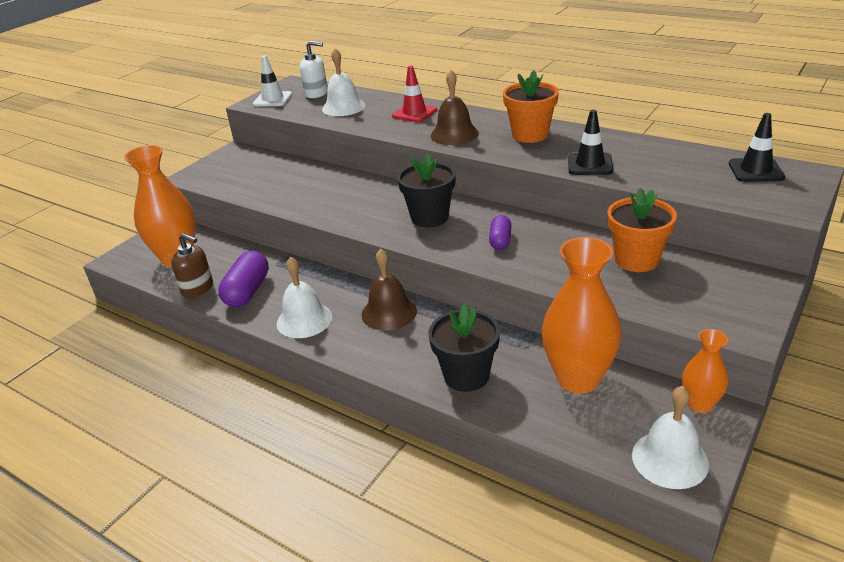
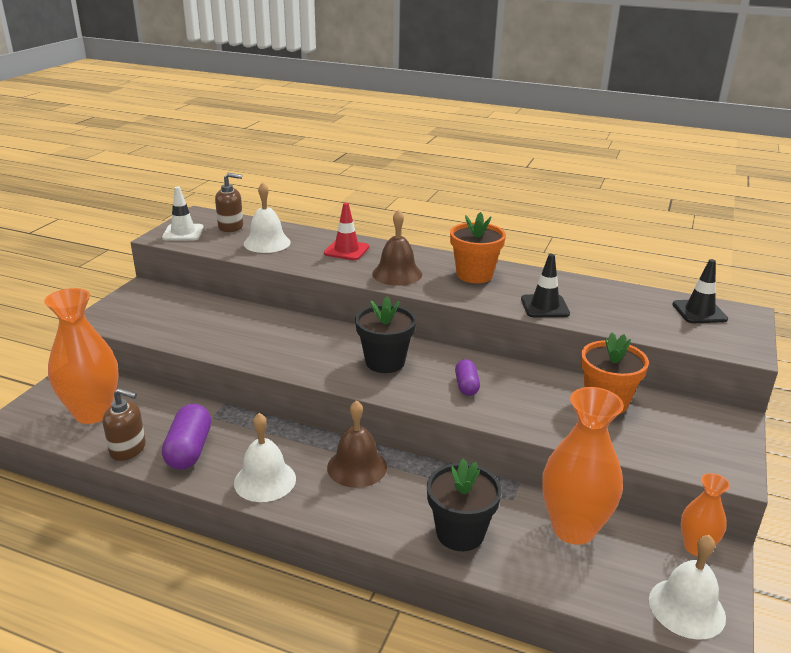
camera: 15 degrees left, 5 degrees down
(316, 93) = (231, 227): white soap dispenser -> brown soap dispenser

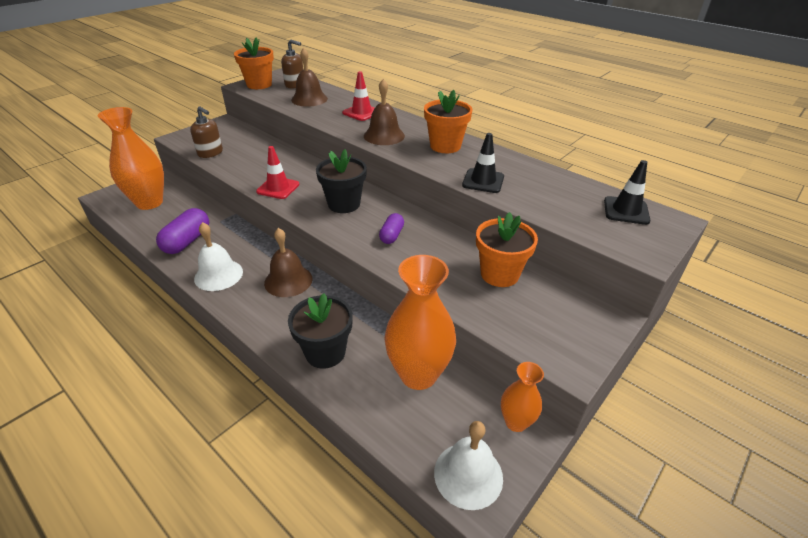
camera: 20 degrees right, 10 degrees up
(128, 449) = (151, 232): brown soap dispenser -> brown soap dispenser (210, 153)
(183, 233) = (259, 85): white traffic cone -> orange flower pot
(267, 243) = (309, 99): white bell -> brown bell
(289, 358) = (278, 188): none -> red traffic cone

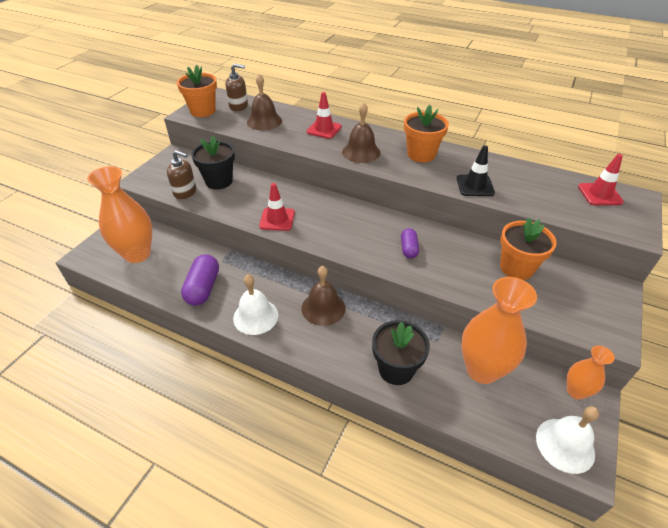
camera: 15 degrees left, 5 degrees up
(344, 204) = (348, 225): black flower pot -> black flower pot (219, 181)
(626, 211) = (600, 194): black traffic cone -> red traffic cone

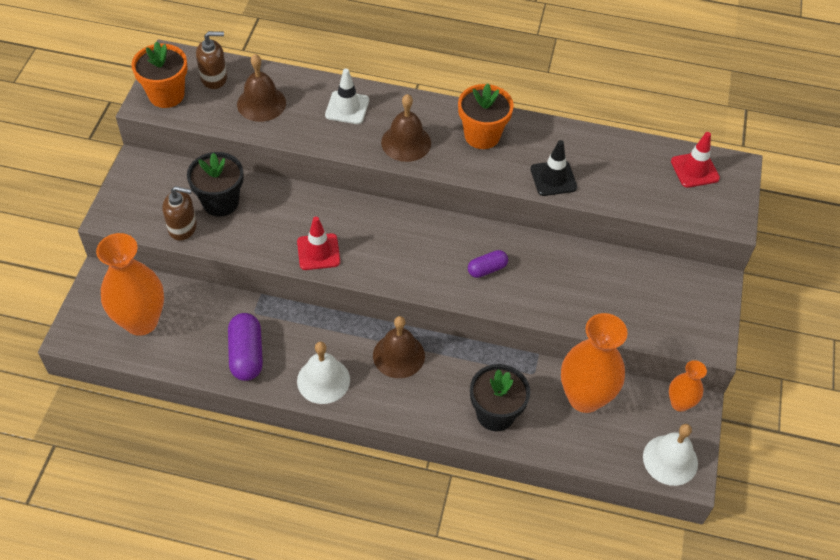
camera: 15 degrees left, 10 degrees up
(324, 129) = (347, 108): red traffic cone -> white traffic cone
(409, 249) = (487, 269): purple capsule -> purple capsule turned 75 degrees clockwise
(516, 268) = (610, 275): orange flower pot -> none

